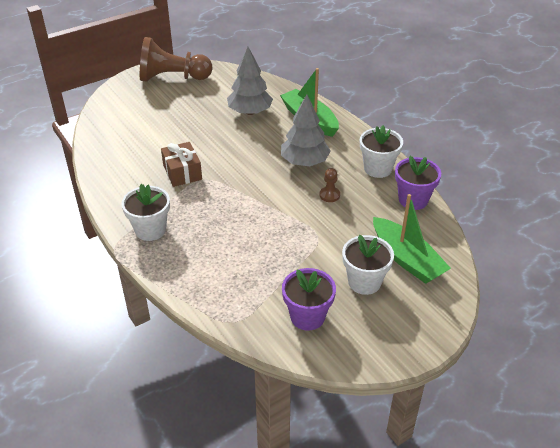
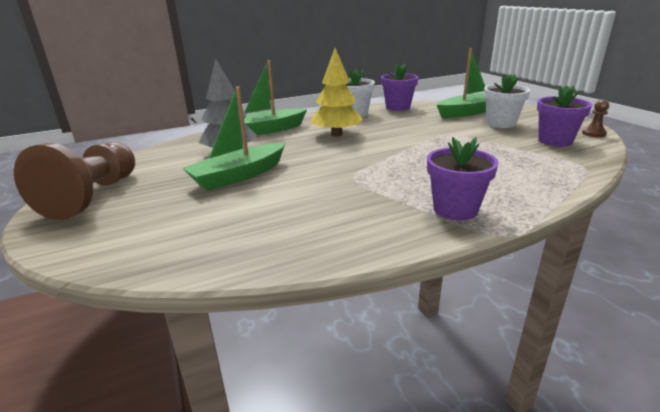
camera: 80 degrees left, 15 degrees down
(150, 230) = (455, 209): white flower pot -> purple flower pot
(182, 172) = (335, 189): brown gift -> none
(205, 125) = (238, 176): none -> green boat
(304, 162) = (336, 134): grey tree -> yellow tree
(329, 195) = (389, 128): brown pawn -> brown pawn (593, 133)

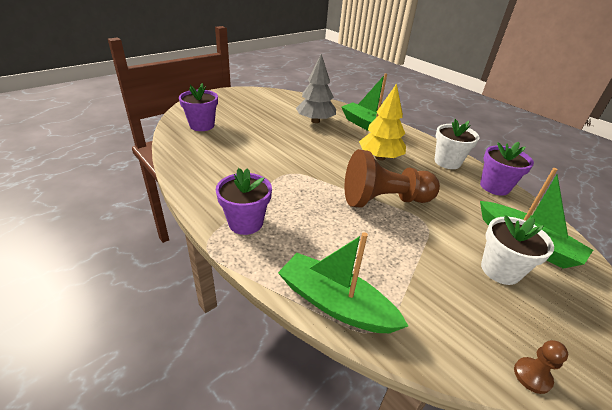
camera: 70 degrees right, 10 degrees up
(93, 196) = (241, 98): brown pawn -> brown pawn (384, 200)
(238, 176) = (278, 130): green boat -> green boat (335, 303)
(555, 141) = (462, 317): purple flower pot -> purple flower pot (202, 125)

